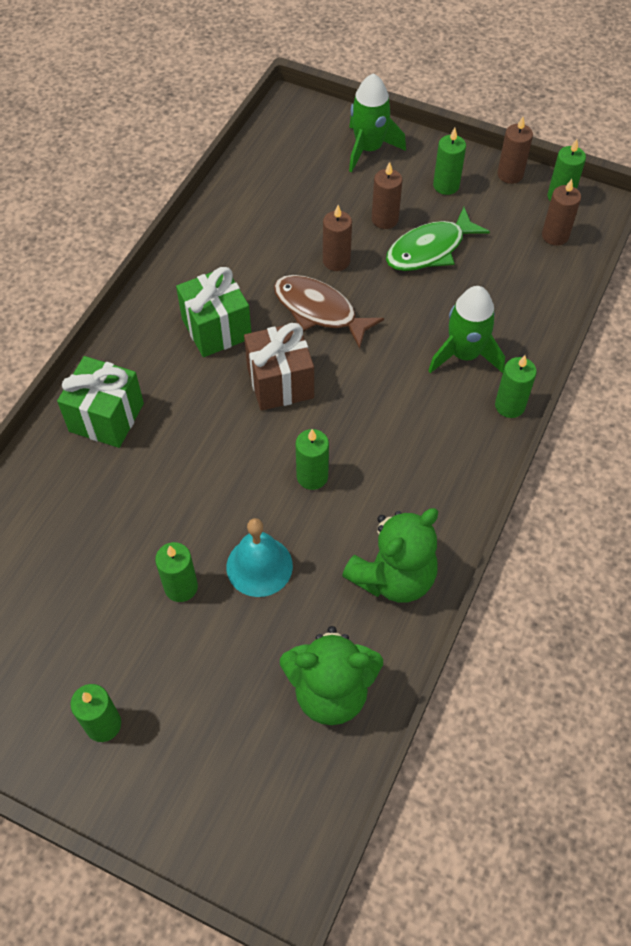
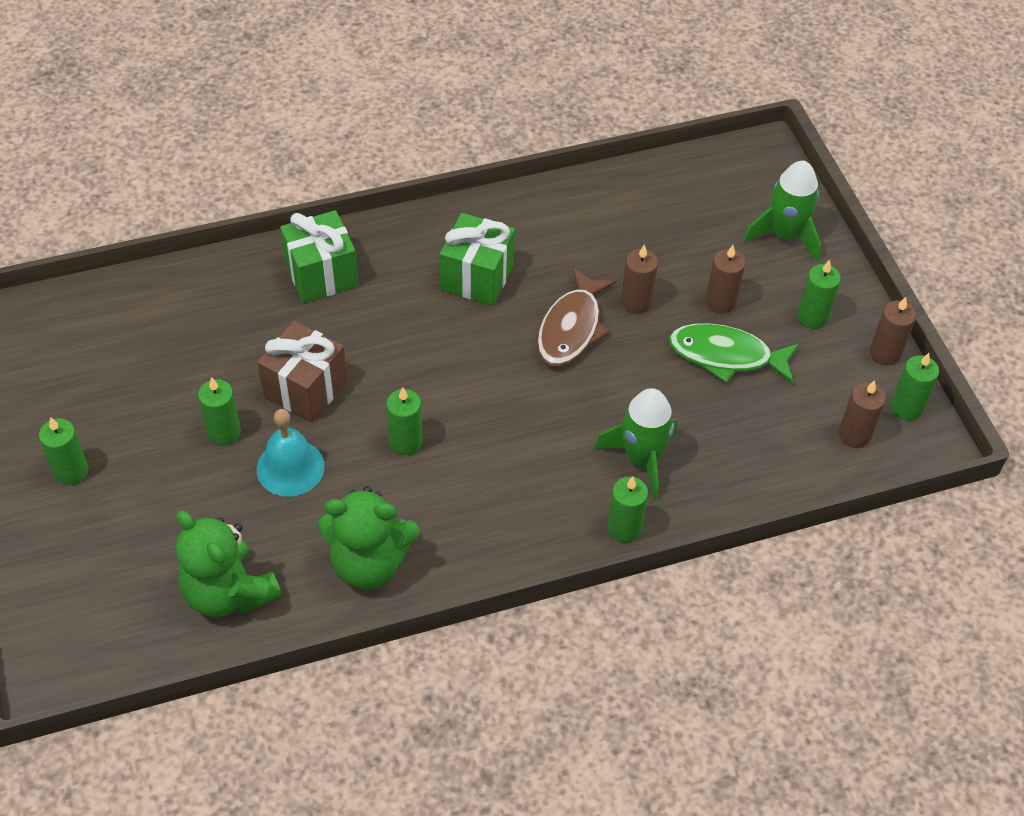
camera: 45 degrees right, 5 degrees down
(280, 382) = (471, 355): brown gift -> brown gift (305, 389)
(319, 311) = (571, 328): brown fish -> brown fish turned 150 degrees counterclockwise

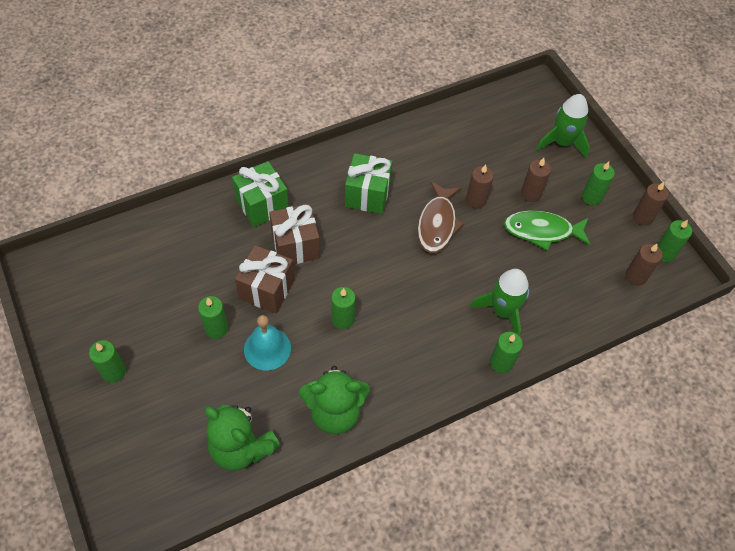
camera: 10 degrees left, 5 degrees up
(358, 335) = (295, 246): none -> brown gift

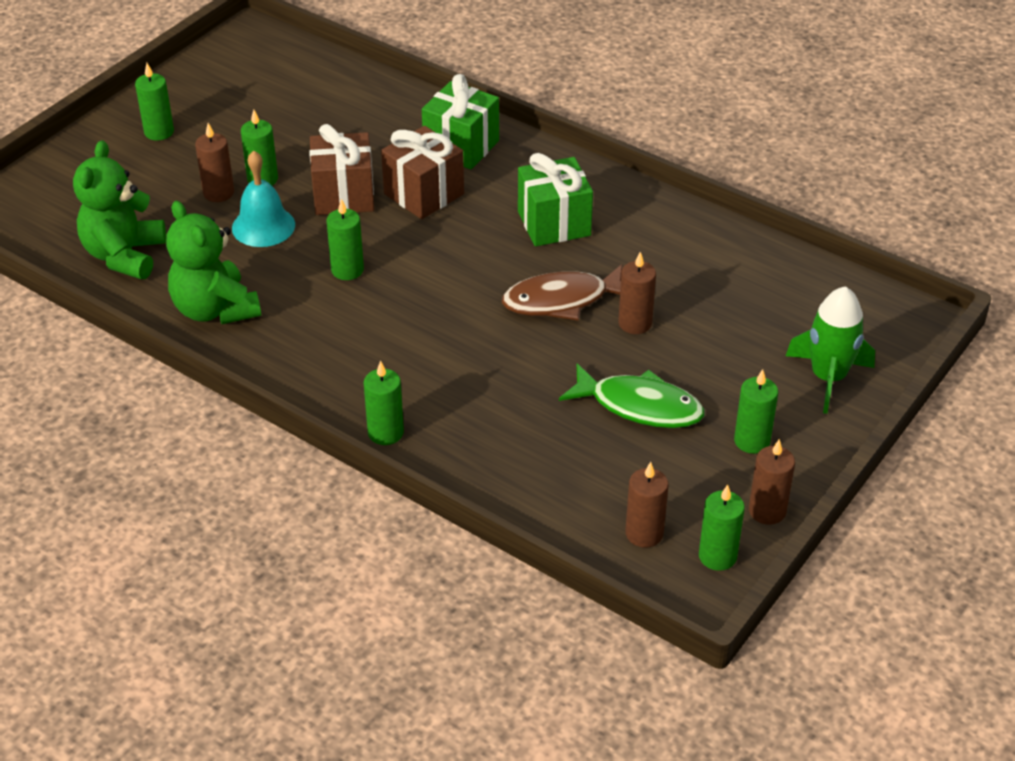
camera: 65 degrees right, 15 degrees down
(502, 311) = (468, 408): green rocket -> none
(530, 194) = (697, 374): brown candle -> brown candle (218, 193)
(542, 231) = (639, 406): green fish -> green fish turned 135 degrees clockwise

